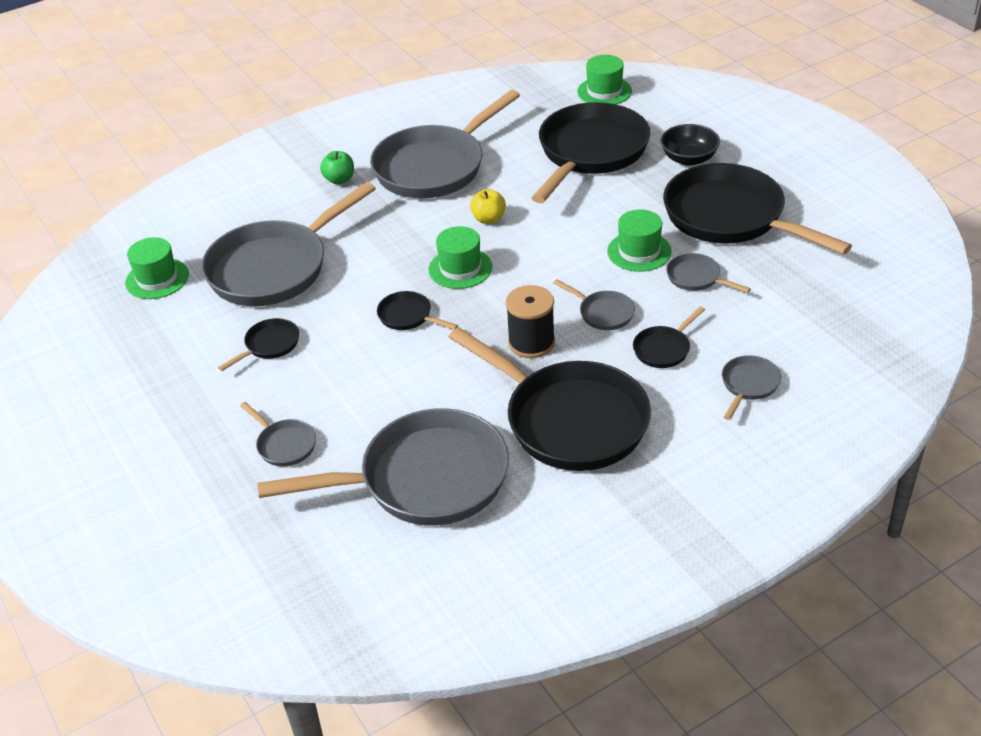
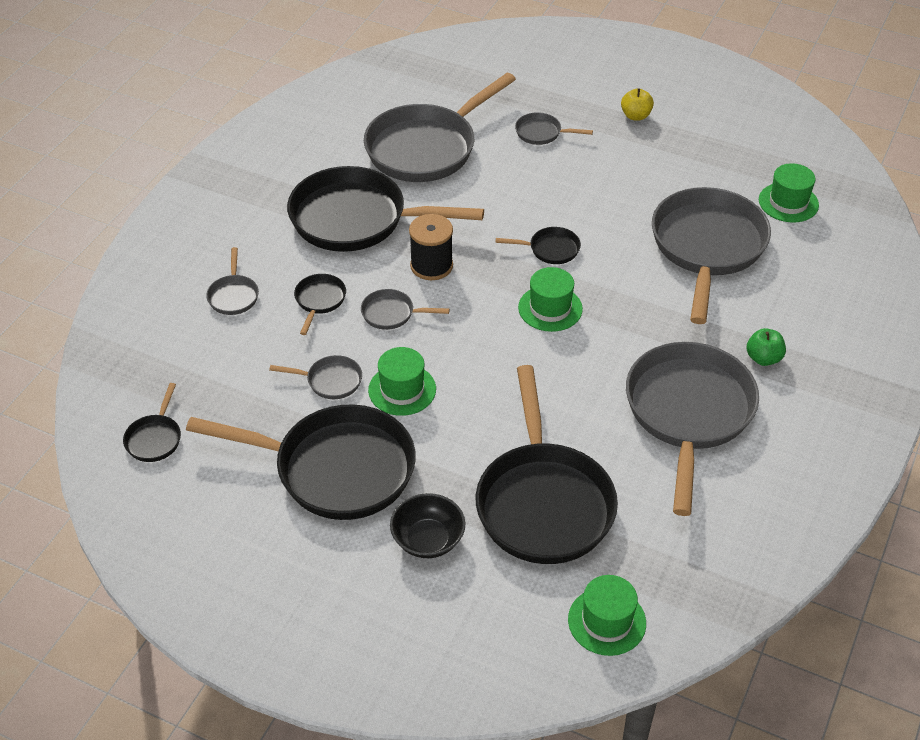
camera: 145 degrees right, 5 degrees up
(269, 345) = (632, 188): black pan -> black pan (155, 438)
(488, 219) = (573, 370): yellow apple -> yellow apple (635, 116)

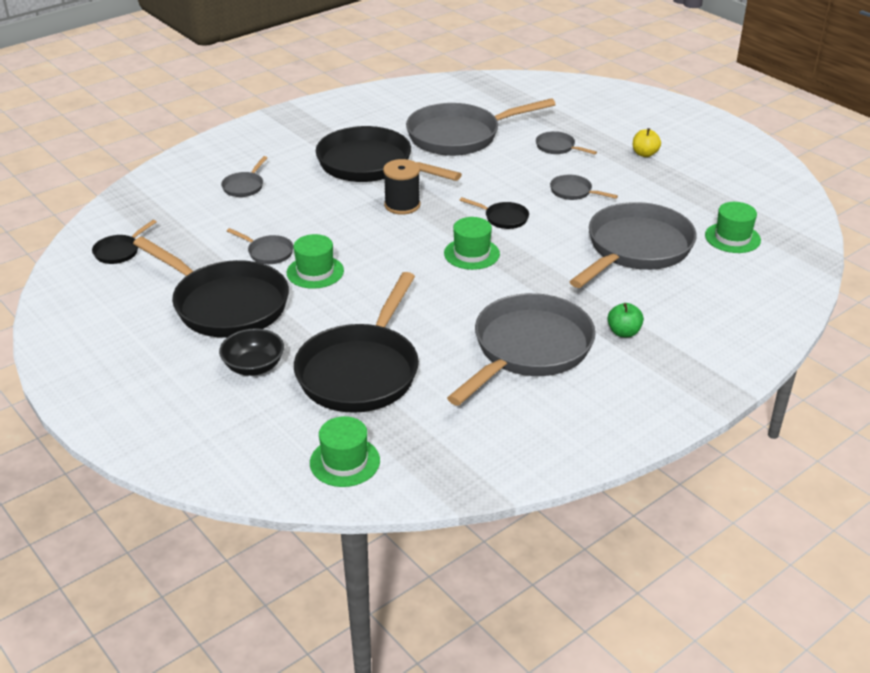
camera: 25 degrees right, 10 degrees down
(319, 301) = (301, 205): black pan -> none
(392, 314) = (347, 225): grey pan -> grey pan (573, 192)

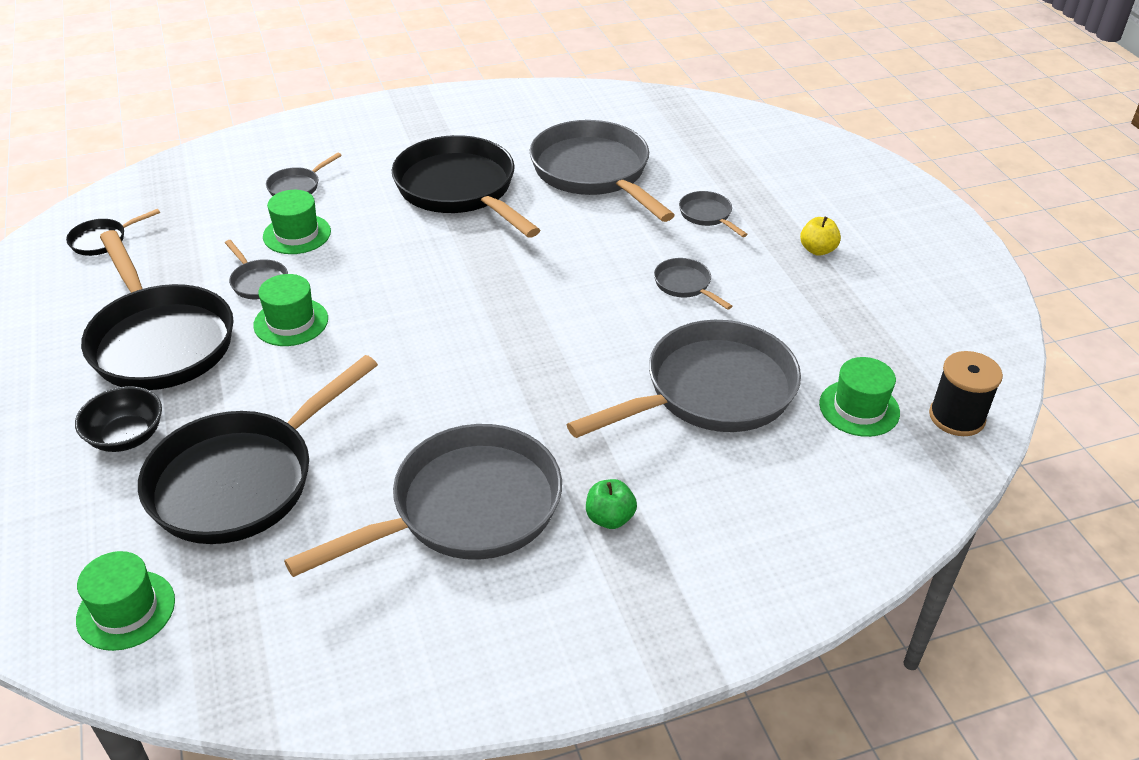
camera: 20 degrees right, 5 degrees up
(402, 205) = (458, 254): black spool -> black spool (956, 417)
(459, 136) = (594, 173): grey pan -> grey pan turned 60 degrees clockwise
(471, 254) = (494, 344): green hat -> green hat (297, 234)
(503, 218) = (568, 302): black pan -> none

